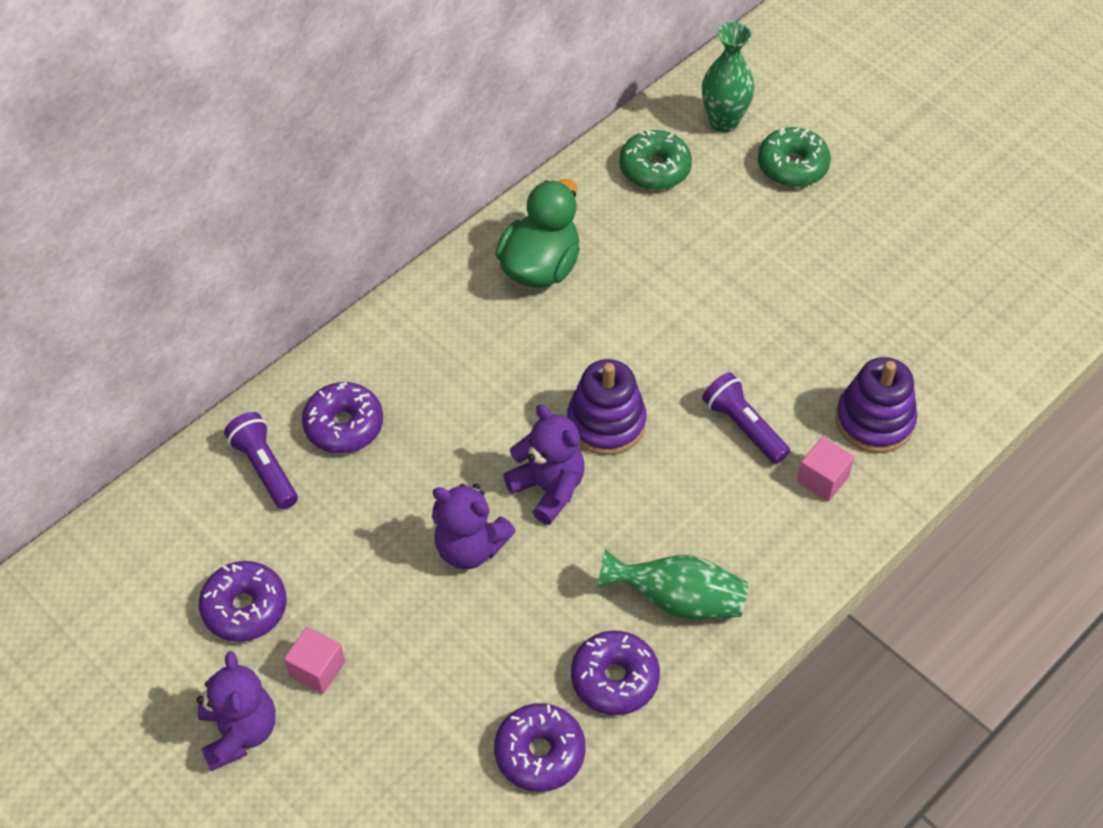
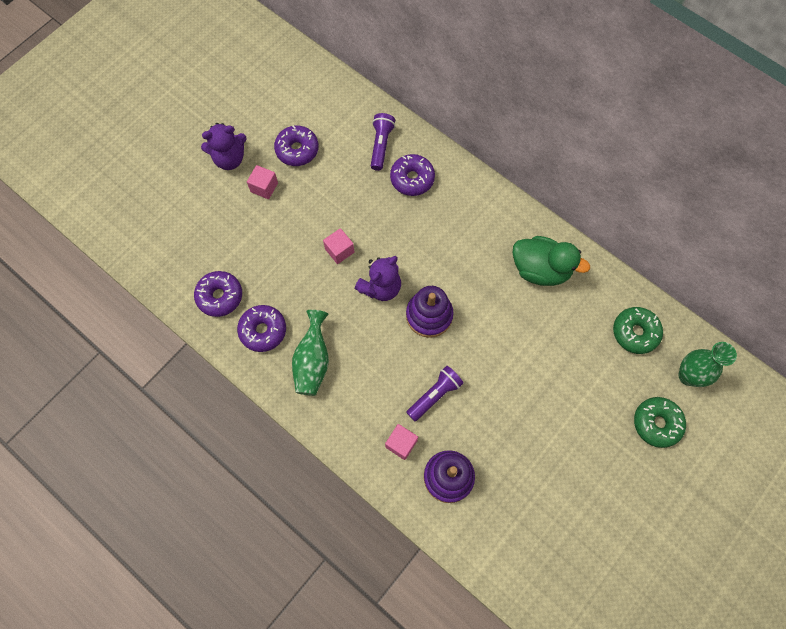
camera: 85 degrees right, 15 degrees up
(264, 468) = (381, 145): purple flashlight -> purple flashlight turned 45 degrees counterclockwise
(470, 547) = (339, 250): purple teddy bear -> pink cube

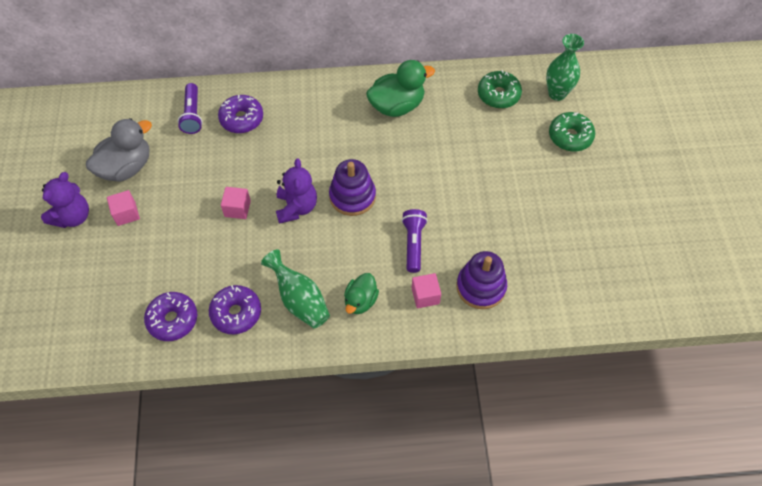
camera: 45 degrees left, 10 degrees down
(297, 150) = (126, 167): purple donut -> grey duck
(352, 403) = (360, 301): none -> green duck
(381, 145) = (193, 115): purple flashlight -> purple flashlight turned 150 degrees counterclockwise

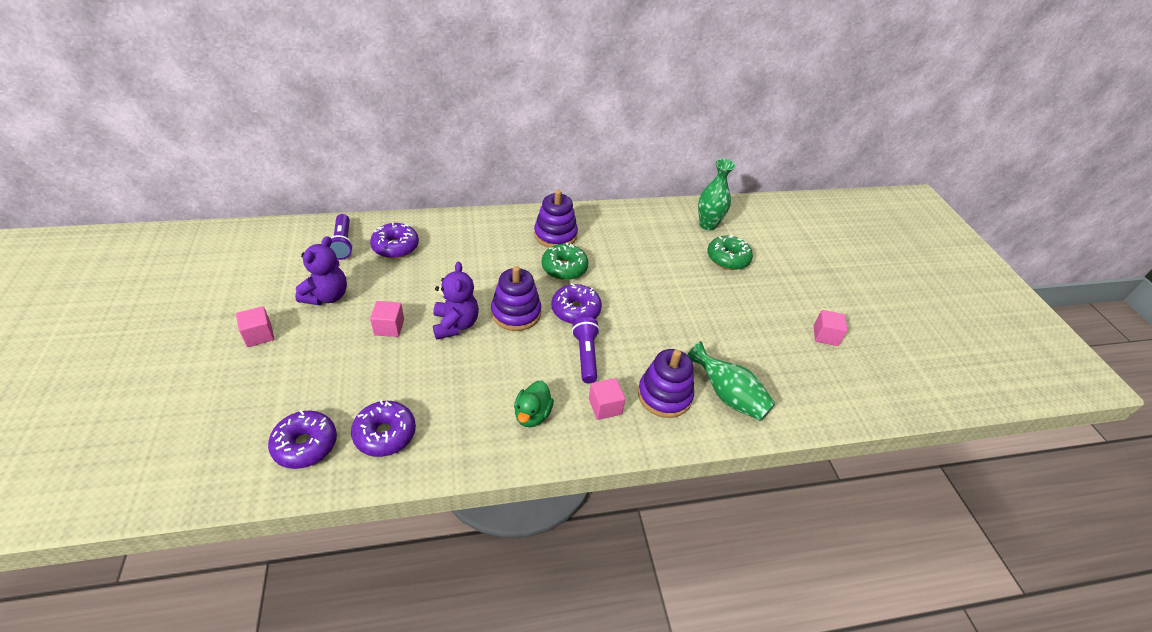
camera: 10 degrees left, 15 degrees down
(73, 216) = (193, 339): purple teddy bear -> purple teddy bear (327, 296)
(126, 167) = (264, 291): grey duck -> none
(299, 300) = (461, 417): green vase -> green vase (728, 396)
(397, 106) = (555, 235): green duck -> purple stacking toy
(409, 195) = (575, 310): none -> purple donut
(498, 95) = (653, 226): green donut -> green donut (564, 268)
(650, 229) = (825, 335): none -> pink cube

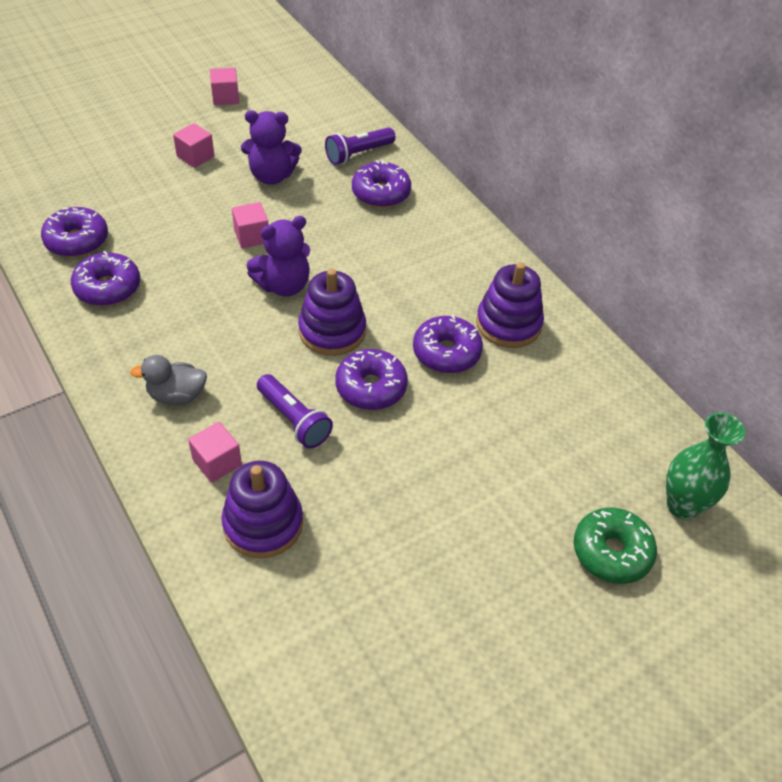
camera: 70 degrees right, 5 degrees up
(532, 415) = (177, 396): green duck -> grey duck
(564, 268) = (446, 352): green donut -> purple donut
(585, 355) = (294, 420): purple flashlight -> purple flashlight turned 75 degrees clockwise
(728, 396) = (295, 604): green vase -> none
(825, 335) = (506, 741): pink cube -> pink cube (225, 97)

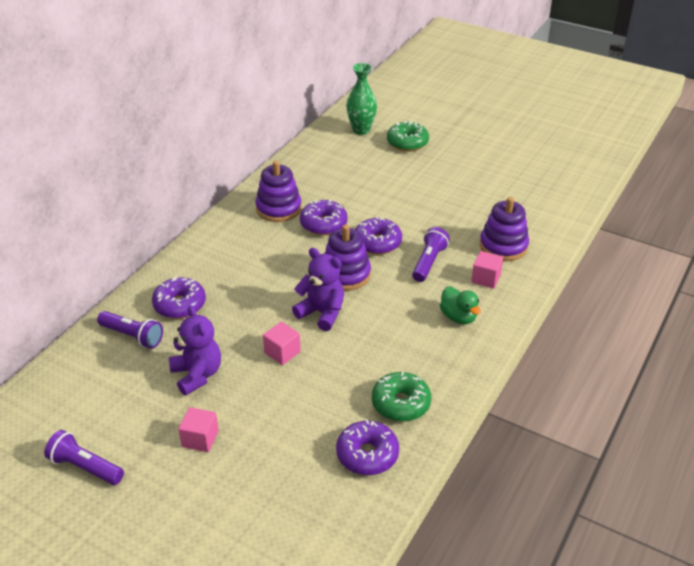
camera: 115 degrees left, 10 degrees down
(108, 288) = (401, 403): purple donut -> green donut
(177, 396) = (458, 317): grey duck -> green duck
(225, 97) = (85, 467): pink cube -> purple flashlight

